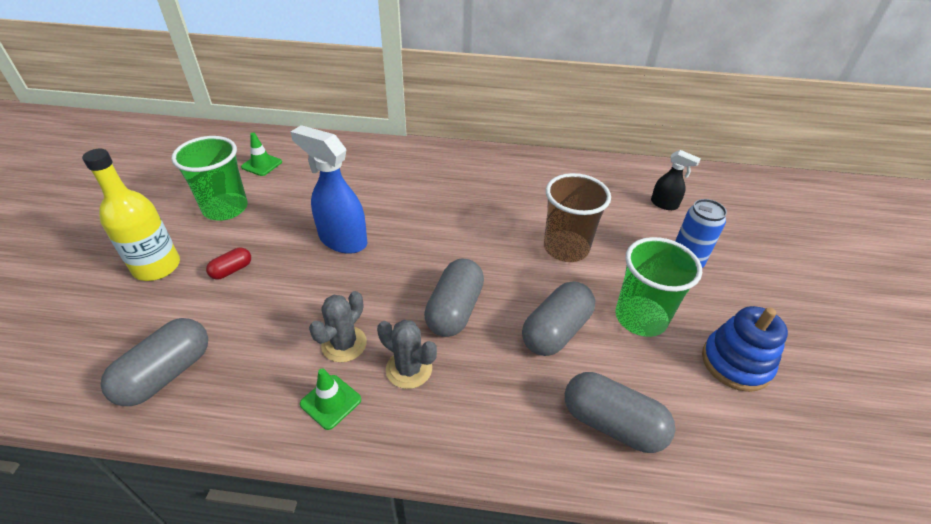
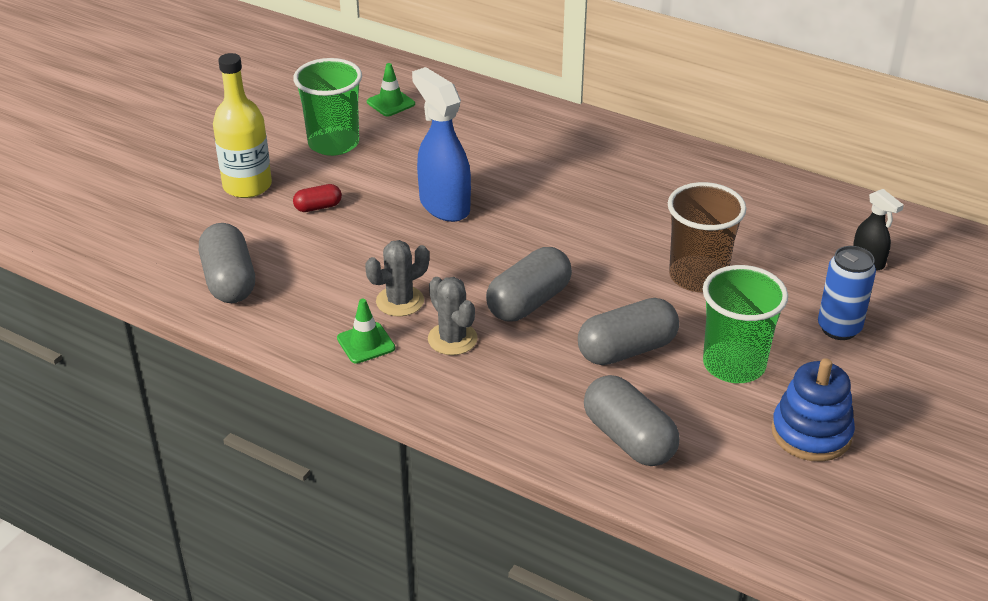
camera: 25 degrees right, 5 degrees down
(166, 374) = (229, 281): grey capsule -> grey capsule turned 75 degrees counterclockwise

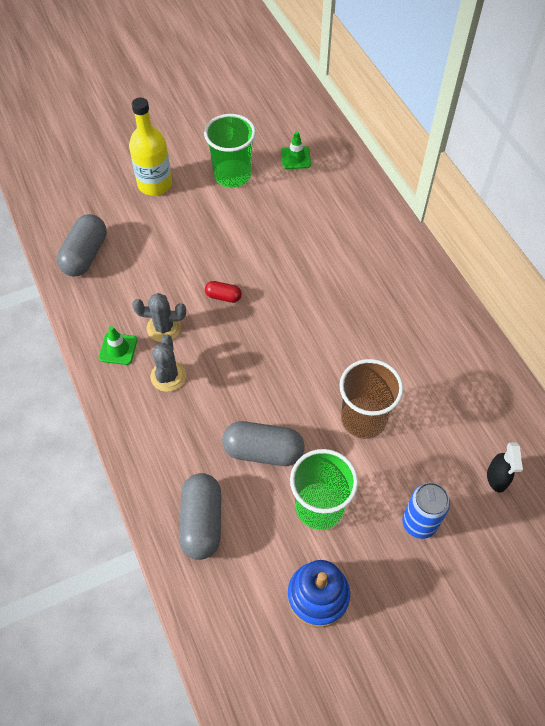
camera: 35 degrees right, 20 degrees up
(318, 207) = (180, 224): red capsule -> red capsule (223, 296)
(444, 205) = (255, 264): blue spray bottle -> none
(528, 302) = (237, 374): grey capsule -> none

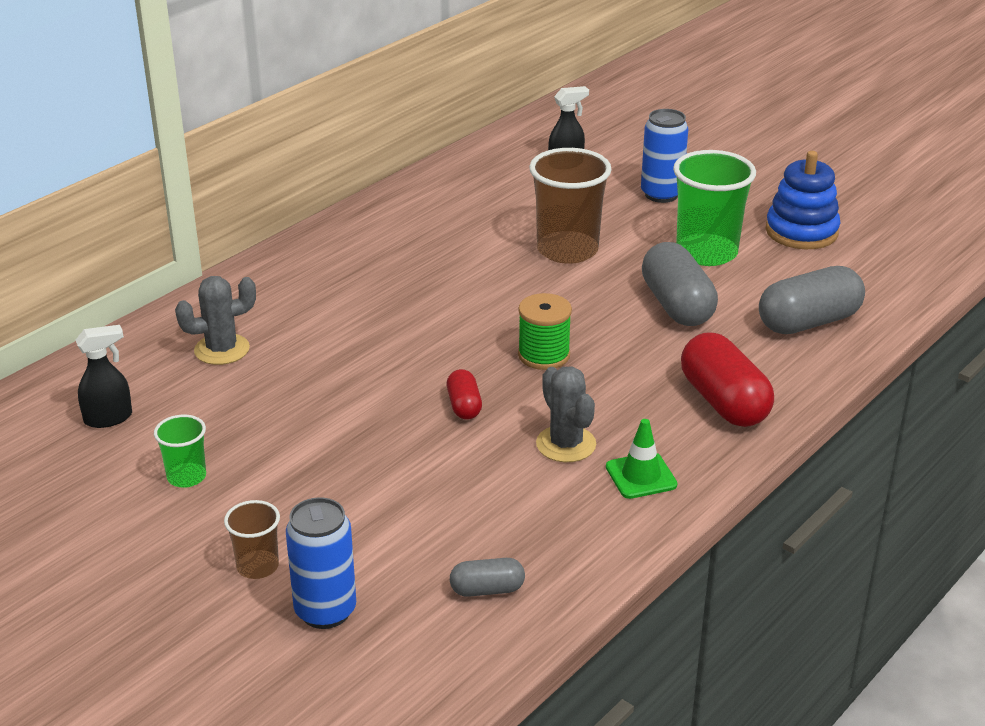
camera: 115 degrees left, 25 degrees down
(85, 255) = (487, 589): grey capsule -> grey capsule, size x0.52
(112, 198) = (325, 611): none -> blue can
(152, 422) = (724, 402): none -> red capsule
(155, 184) = (257, 566): yellow bottle -> brown cup
(168, 376) = (643, 412): grey cactus -> grey cactus (222, 349)
(232, 175) = (186, 477): green cup -> green cup, size x0.51
(249, 352) = (544, 355): none -> green spool
(296, 158) = (109, 418): green traffic cone -> black spray bottle

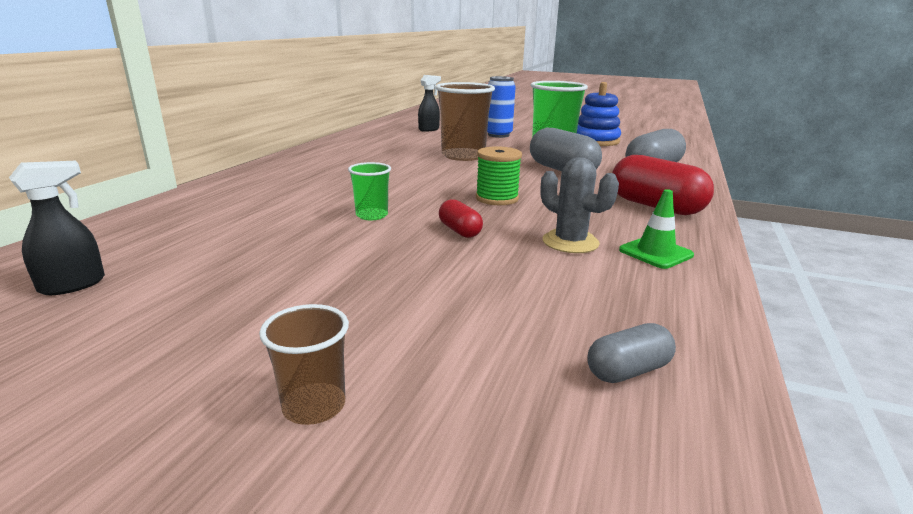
camera: 20 degrees left, 10 degrees down
(186, 477) = (183, 323): green cup -> green cup (372, 215)
(222, 349) = (206, 223): grey cactus -> none
(325, 611) = (446, 446): blue can -> none

